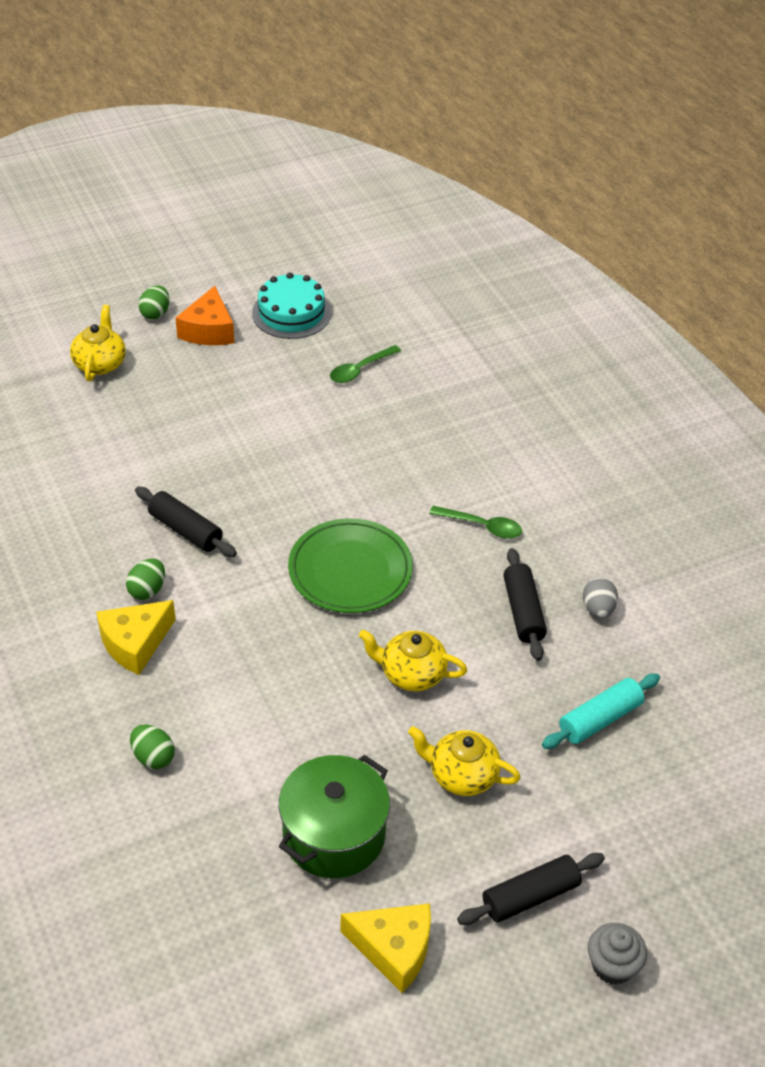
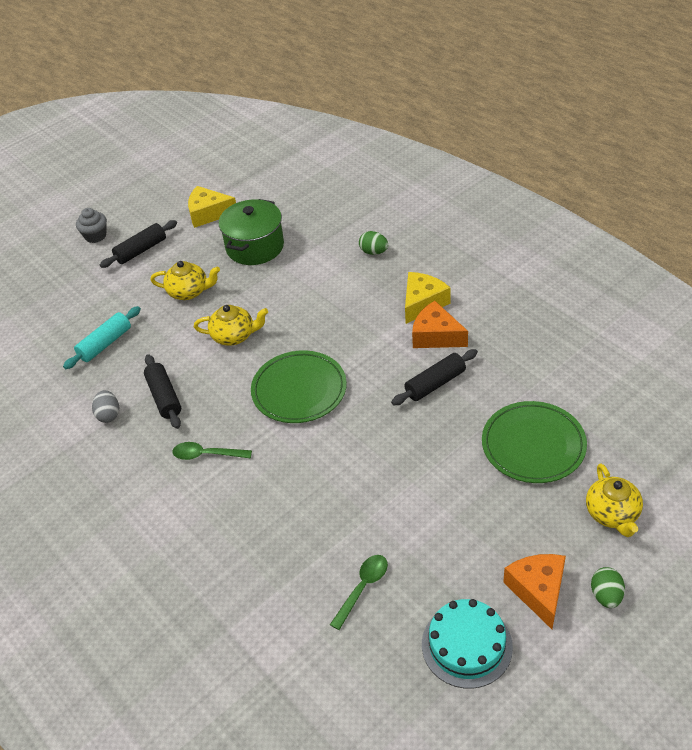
camera: 170 degrees right, 0 degrees up
(126, 438) = (533, 445): none -> green plate
(147, 590) = (436, 336): green egg -> orange cheese
(186, 530) = (435, 384): black rolling pin -> black rolling pin turned 60 degrees counterclockwise

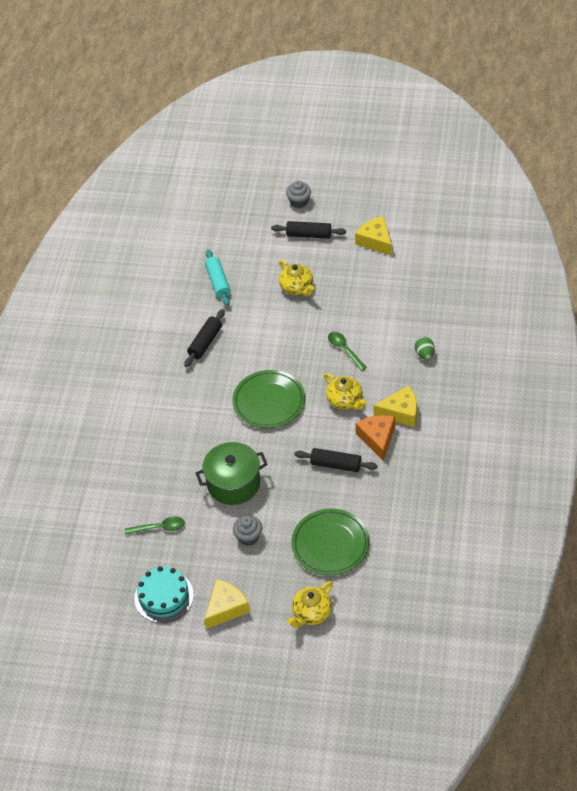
camera: 50 degrees right, 5 degrees up
(105, 344) = (218, 282): turquoise rolling pin -> turquoise rolling pin turned 75 degrees clockwise
(108, 415) = (170, 328): grey egg -> none
(207, 455) = (183, 394): green spoon -> green spoon (344, 350)
(234, 336) = (282, 338): yellow teapot -> yellow teapot (345, 400)
(255, 247) = (368, 289): green pot -> green pot (233, 483)
(457, 510) = (248, 537): none -> grey cupcake
(538, 591) = (226, 608): orange cheese -> yellow cheese
(606, 595) = (249, 641): green egg -> none

